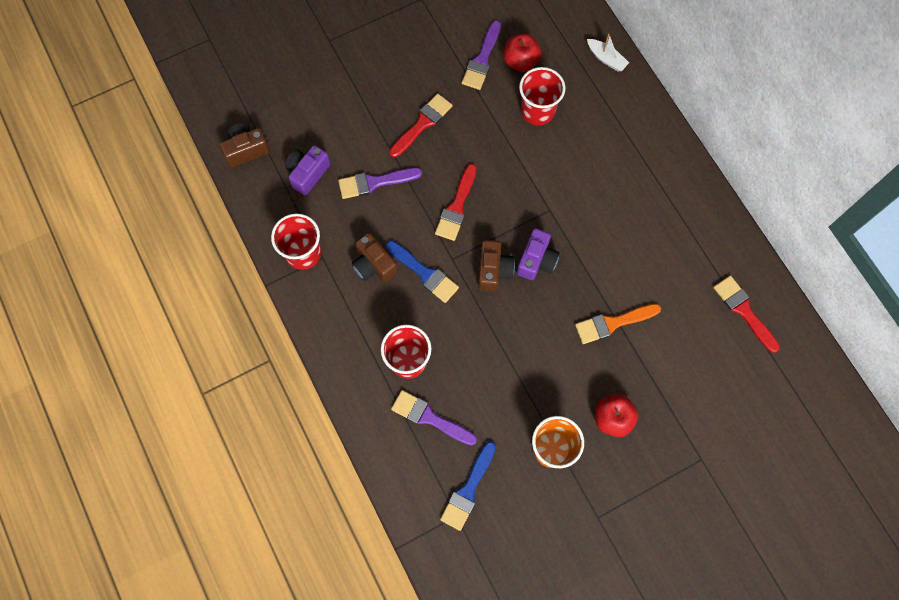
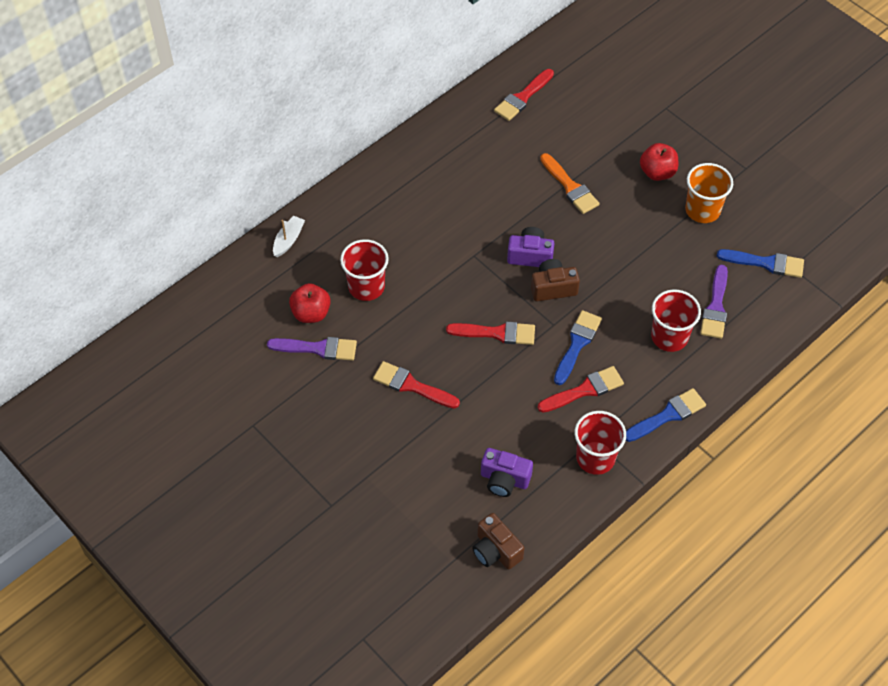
camera: 105 degrees left, 15 degrees down
(325, 329) = (667, 415): none -> blue brush
(374, 265) = (584, 390): brown camera -> red brush
(375, 182) = (494, 412): purple brush -> none

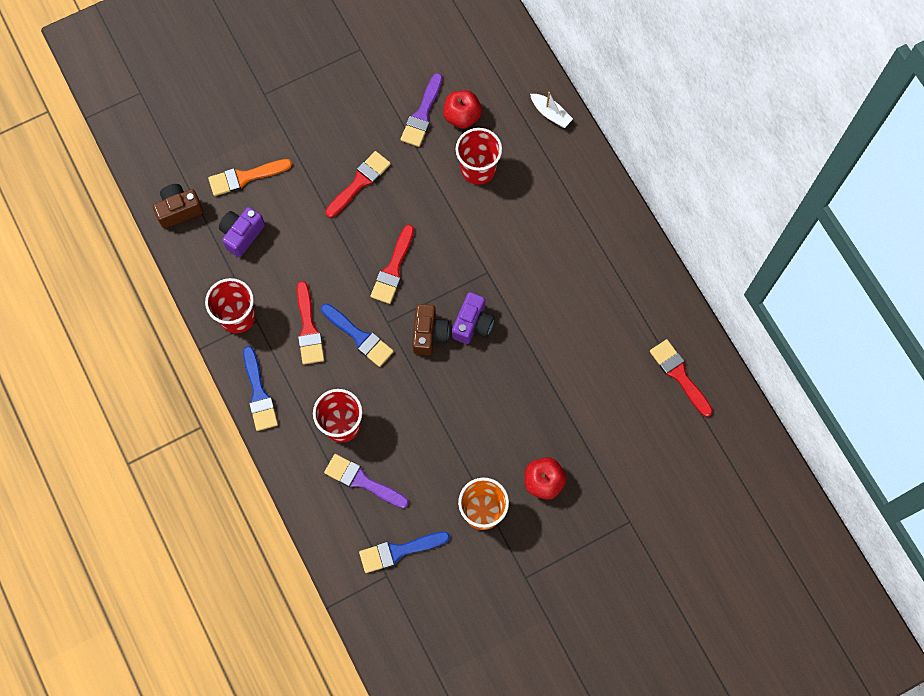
camera: 105 degrees right, 15 degrees up
(570, 187) = (547, 387): orange brush -> orange brush (245, 177)
(765, 263) = (399, 551): blue brush -> blue brush turned 45 degrees clockwise

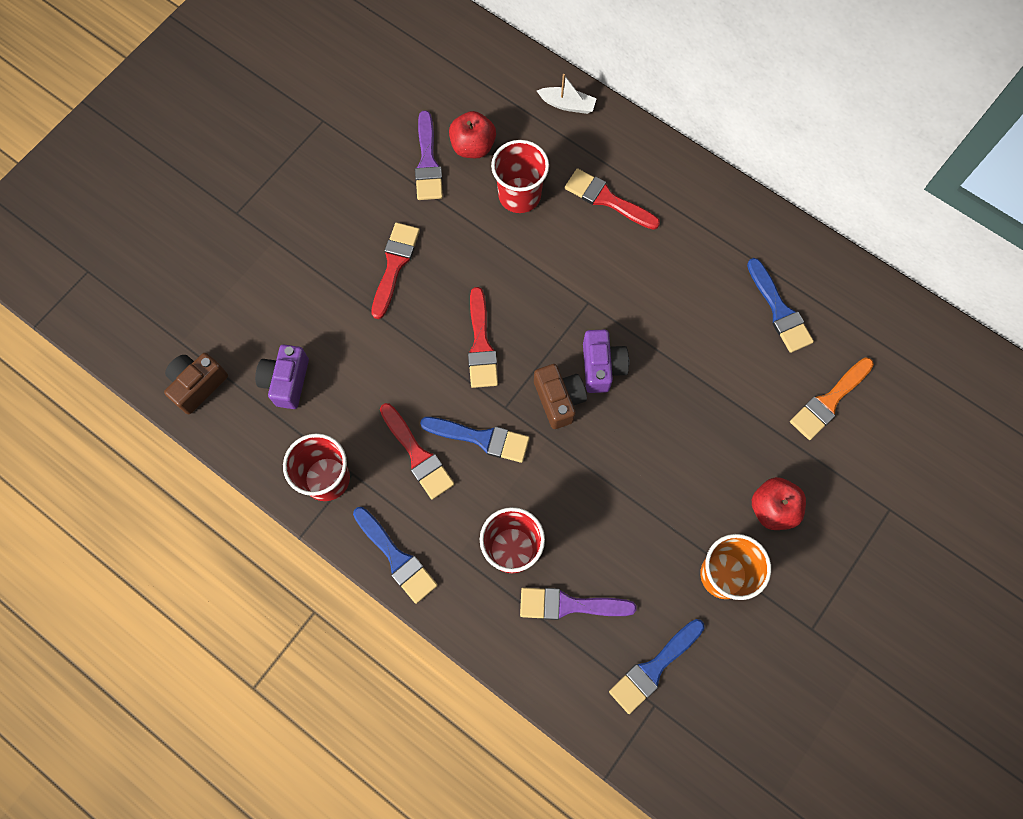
camera: 25 degrees left, 0 degrees up
(245, 177) = (259, 314): orange brush -> orange brush (829, 401)
(628, 341) = (779, 310): none -> blue brush
(679, 375) = (853, 323): red brush -> red brush (607, 199)

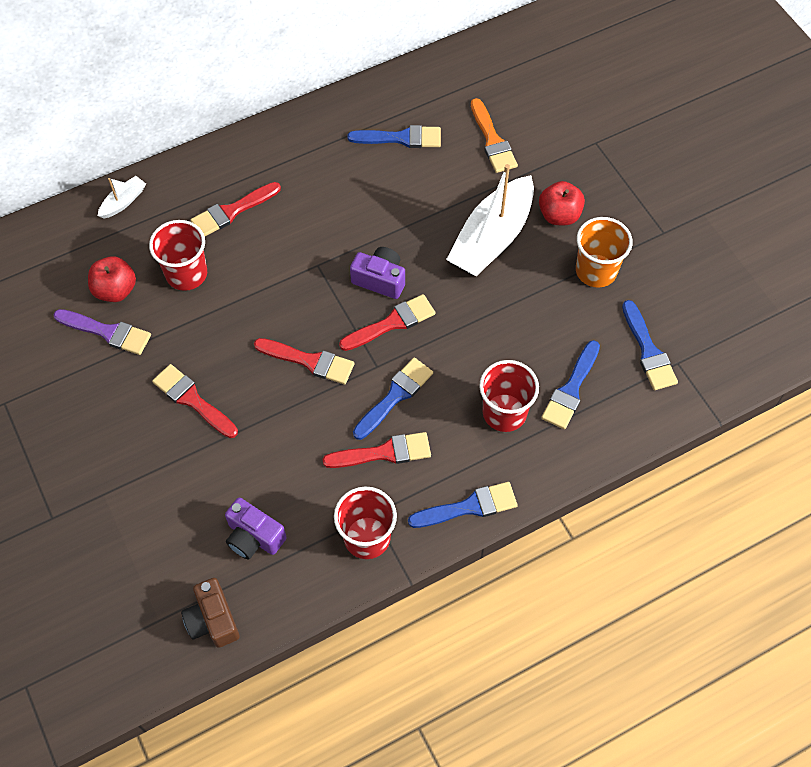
camera: 65 degrees left, 10 degrees down
(559, 399) = (392, 323): brown camera -> red brush
(569, 605) = (571, 389): purple brush -> blue brush
(707, 452) = (492, 238): none -> white boat

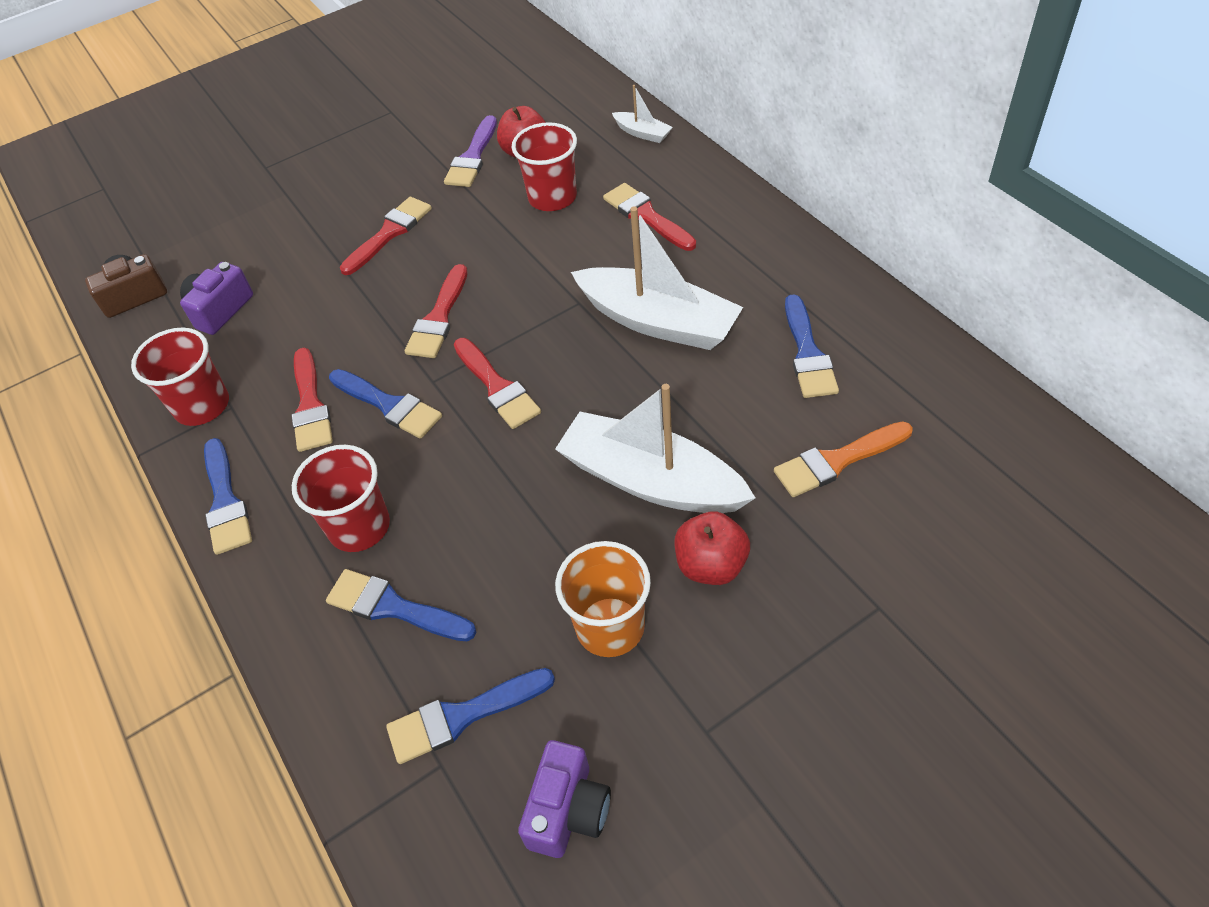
camera: 90 degrees right, 10 degrees down
(350, 217) = (658, 322): none -> white boat
(380, 279) = (563, 365): purple camera -> purple camera (568, 810)

